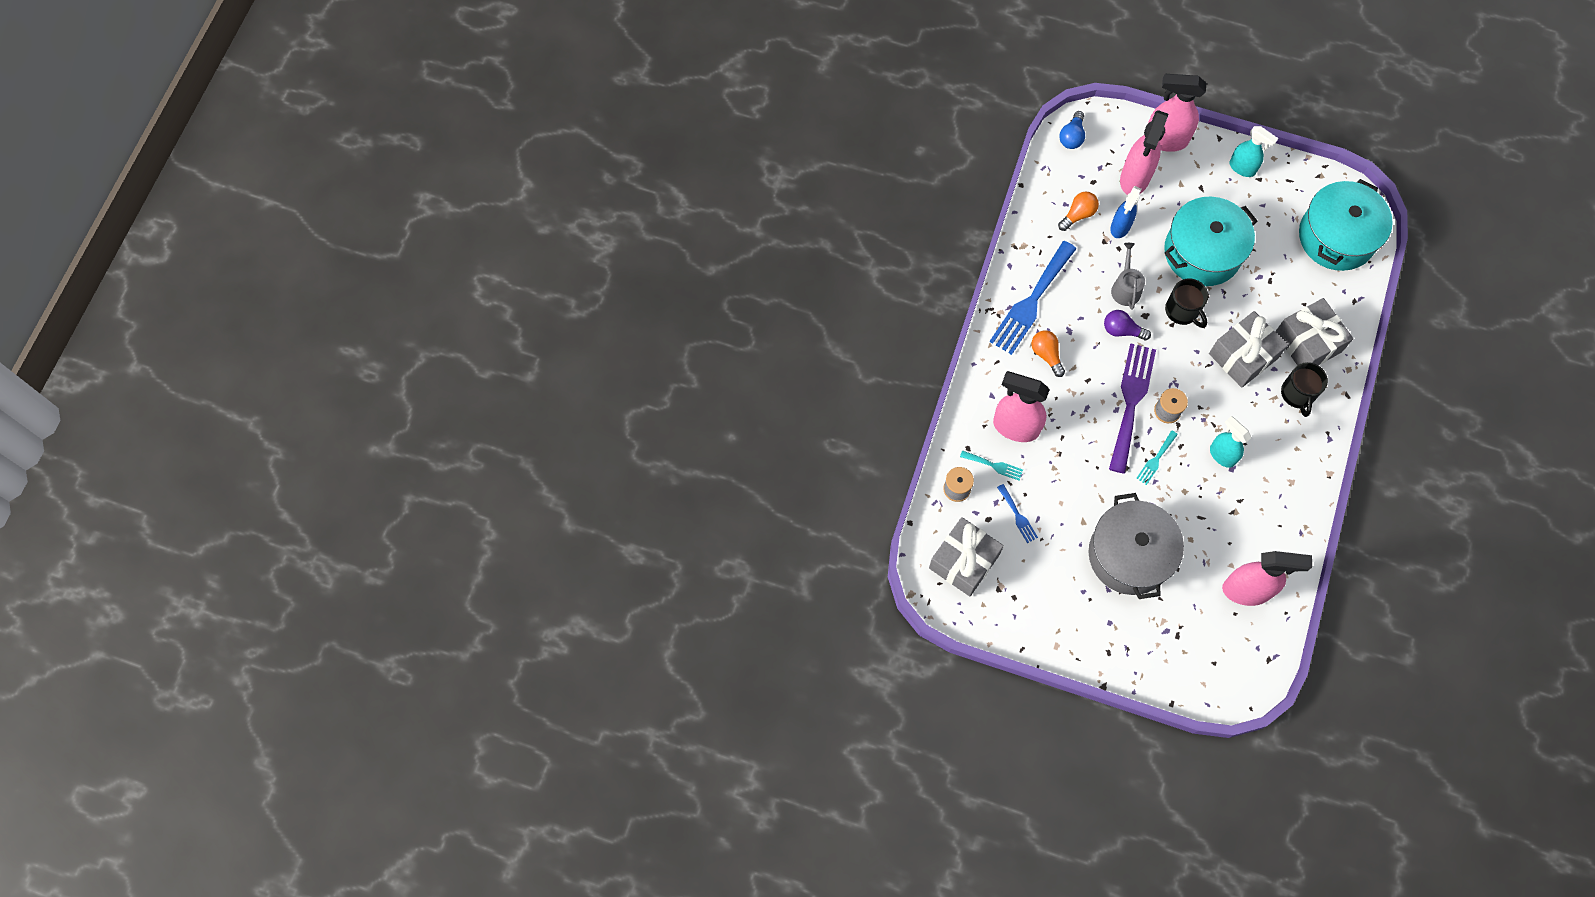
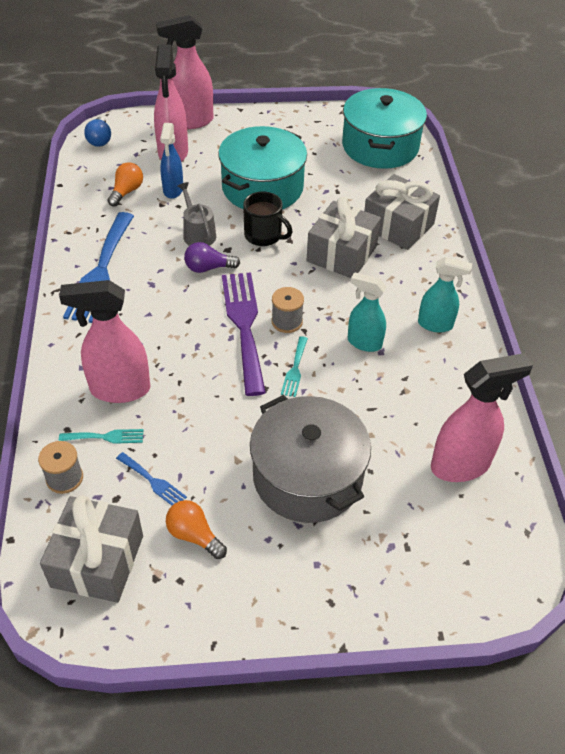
camera: 25 degrees left, 20 degrees down
(1046, 355) = (133, 311): orange light bulb -> orange light bulb (194, 535)
(1242, 168) = (271, 123): turquoise spray bottle -> turquoise spray bottle (435, 324)
(1298, 394) = (412, 268): black mug -> none

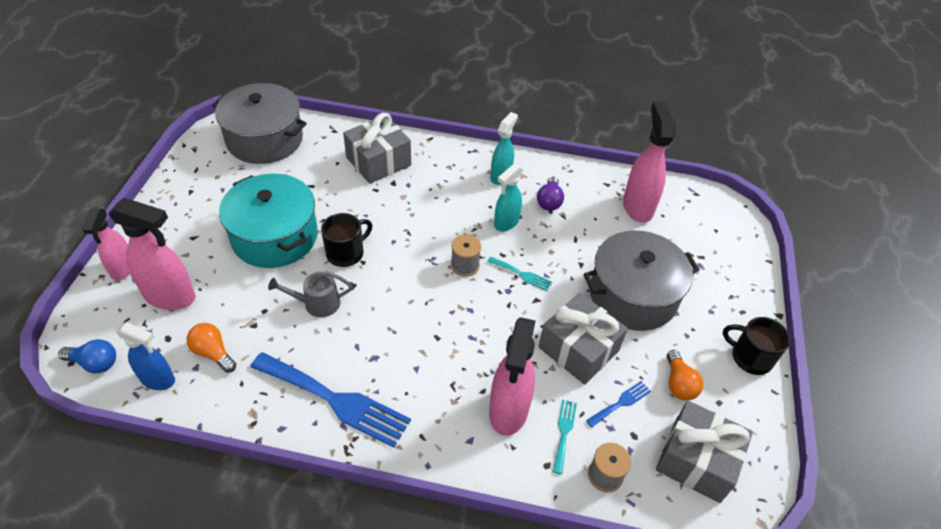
camera: 75 degrees left, 0 degrees up
(173, 190) = (235, 310): blue spray bottle -> blue spray bottle (158, 379)
(191, 121) = (122, 269): pink spray bottle -> pink spray bottle, size x0.64
(194, 535) = (678, 383): orange light bulb -> orange light bulb turned 60 degrees counterclockwise
(208, 268) = (372, 306): purple light bulb -> purple light bulb (549, 201)
(244, 325) = (459, 296): purple fork -> none
(257, 614) = (750, 357): none -> black mug
(342, 254) = (396, 206): grey gift -> grey gift (578, 349)
(380, 146) = (265, 139): turquoise pot -> grey pot

